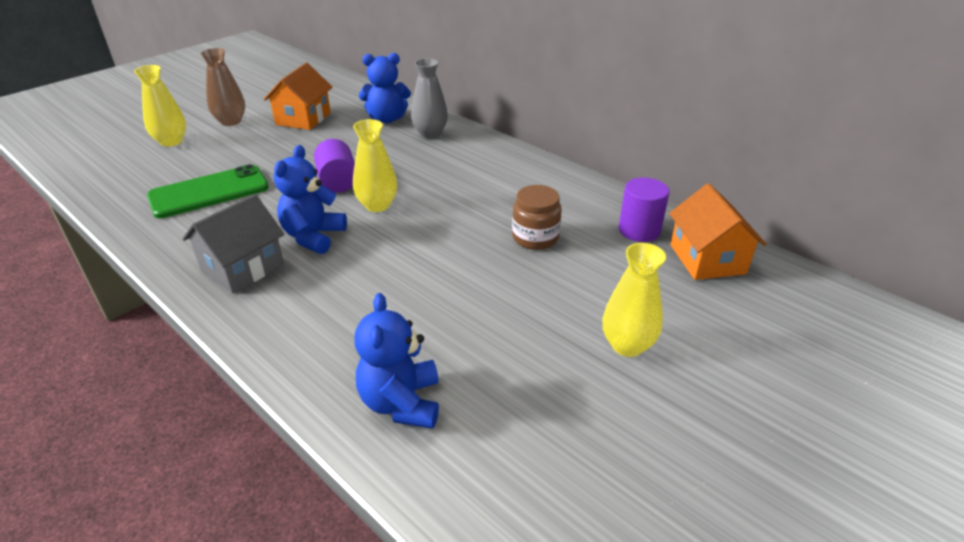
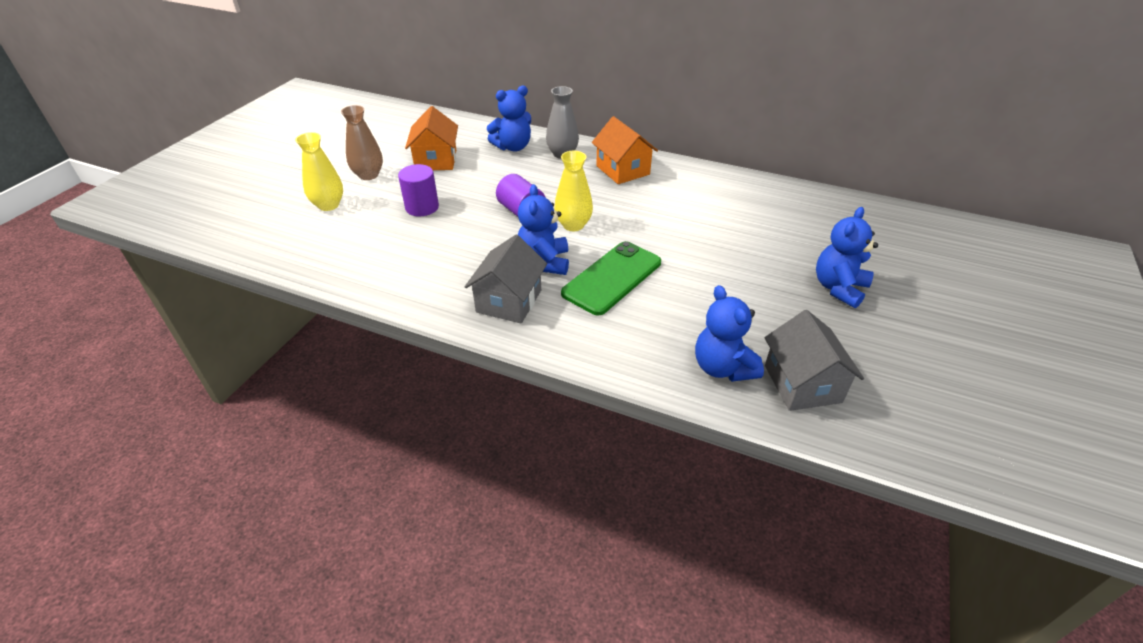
camera: 20 degrees left, 5 degrees up
(209, 192) = (414, 244): green phone -> green phone (612, 278)
(482, 452) = (802, 384): none -> grey house
(535, 238) = (717, 225): brown jar -> none
(627, 345) = (838, 288): yellow vase -> blue teddy bear
(639, 230) = (785, 203): purple cylinder -> purple cylinder (422, 207)
(707, 259) = (845, 214): orange house -> orange house (623, 170)

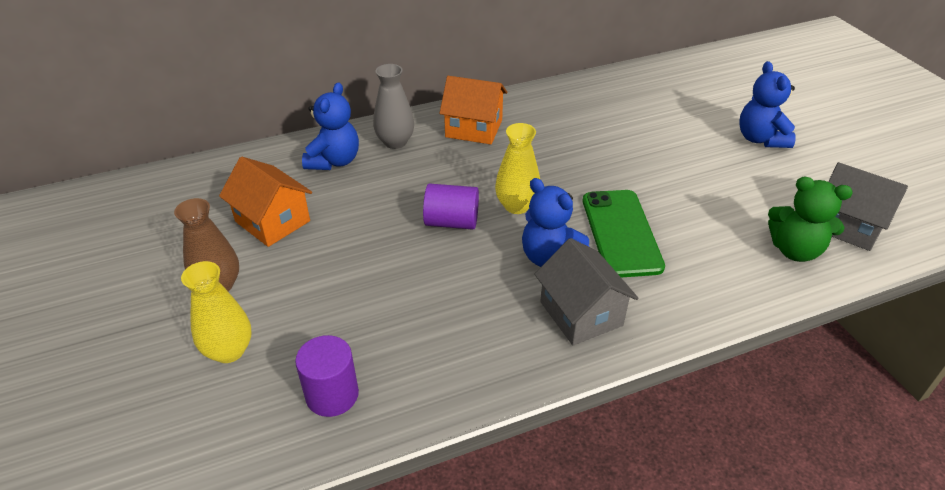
camera: 45 degrees left, 0 degrees up
(422, 207) = (346, 281): purple cylinder -> purple cylinder (332, 395)
(722, 367) = (795, 250): blue teddy bear -> green teddy bear

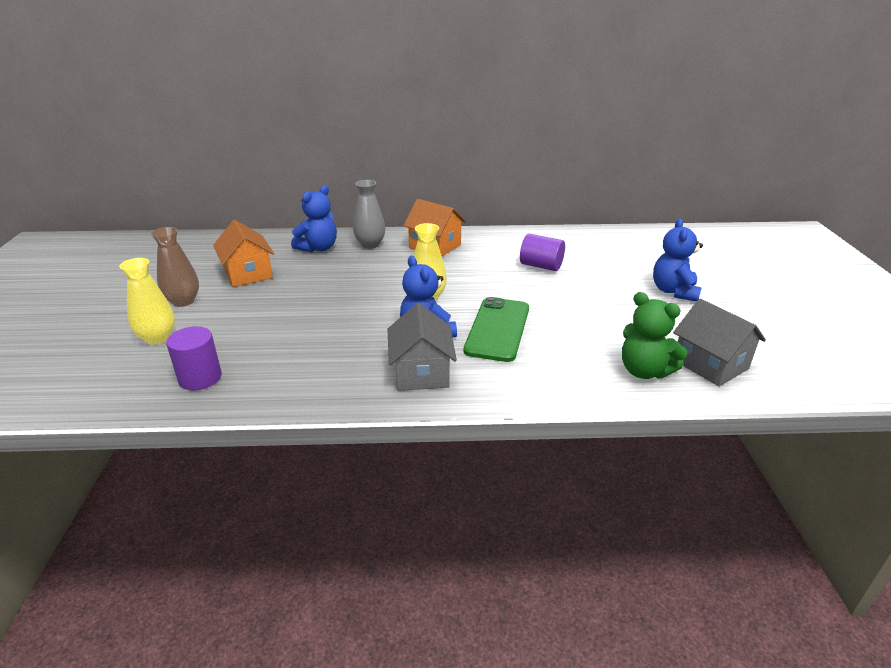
camera: 20 degrees right, 10 degrees down
(451, 222) = (370, 297): purple cylinder -> purple cylinder (541, 266)

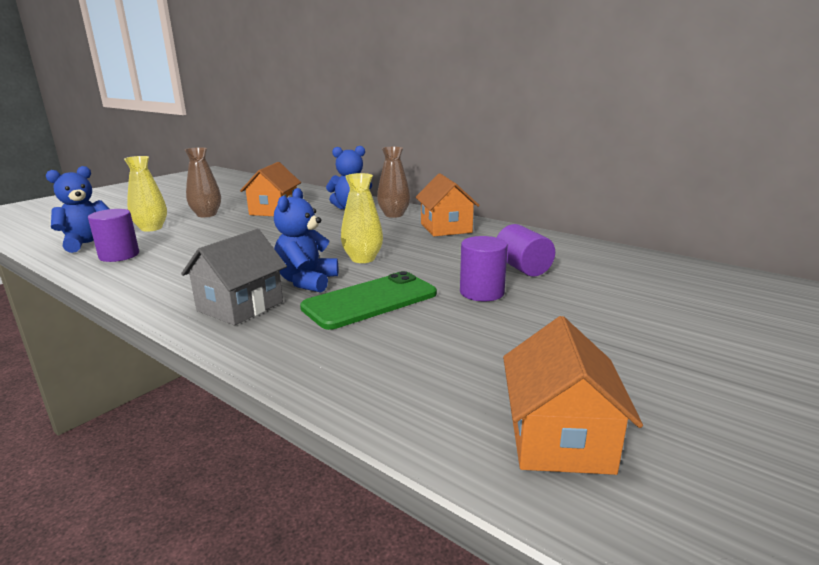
camera: 40 degrees right, 10 degrees down
(370, 244) = (394, 215): grey vase -> brown vase
(549, 294) = (482, 292): none -> purple cylinder
(644, 371) = (448, 401): green teddy bear -> none
(674, 291) = (660, 341): blue teddy bear -> blue teddy bear (88, 244)
(710, 364) = (559, 438): grey house -> orange house

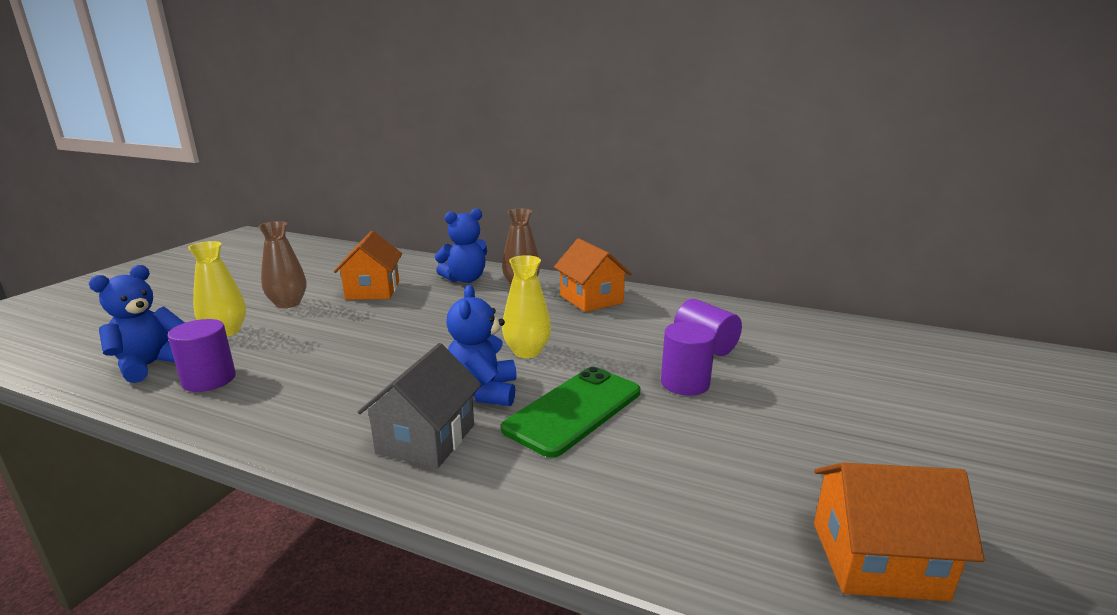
camera: 15 degrees left, 0 degrees up
(559, 438) = (877, 560): orange house -> orange house turned 75 degrees counterclockwise

